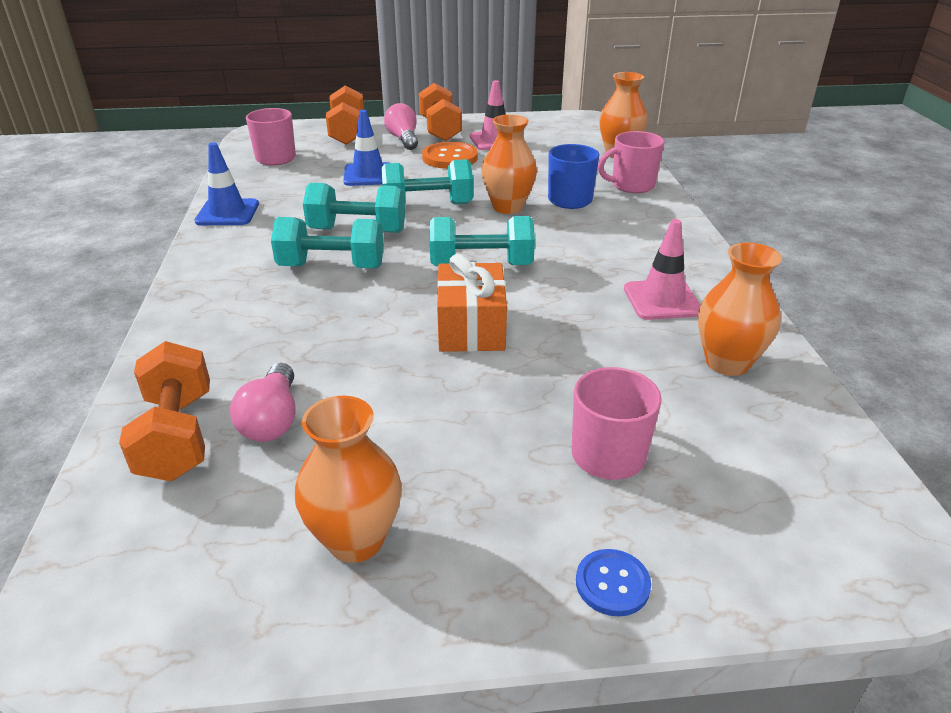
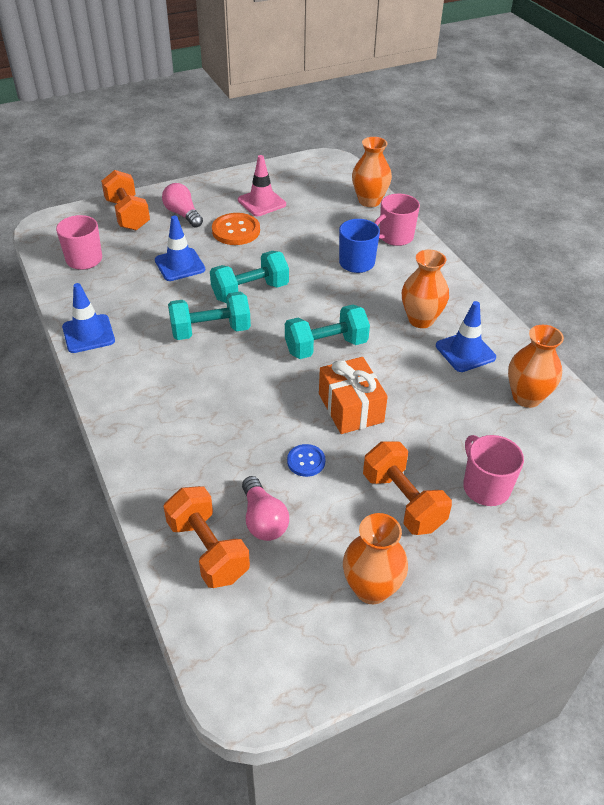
camera: 20 degrees left, 10 degrees up
(332, 267) = (214, 373): turquoise dumbbell -> none
(440, 130) = (207, 196): orange dumbbell -> orange dumbbell (403, 501)
(508, 207) = (313, 280): orange vase -> orange vase (421, 320)
(612, 584) = (525, 572): blue button -> blue button (306, 461)
(662, 300) = (465, 352): pink traffic cone -> blue traffic cone

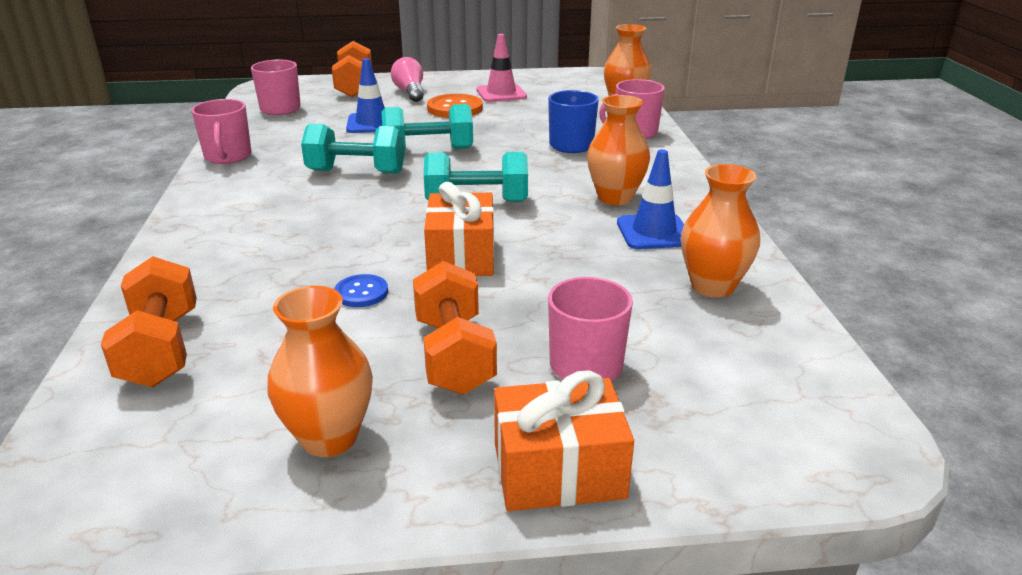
camera: 20 degrees right, 15 degrees down
(88, 334) = (228, 156): blue traffic cone -> pink mug
(263, 520) = (256, 335): pink light bulb -> none
(514, 572) = (558, 471): none -> orange gift

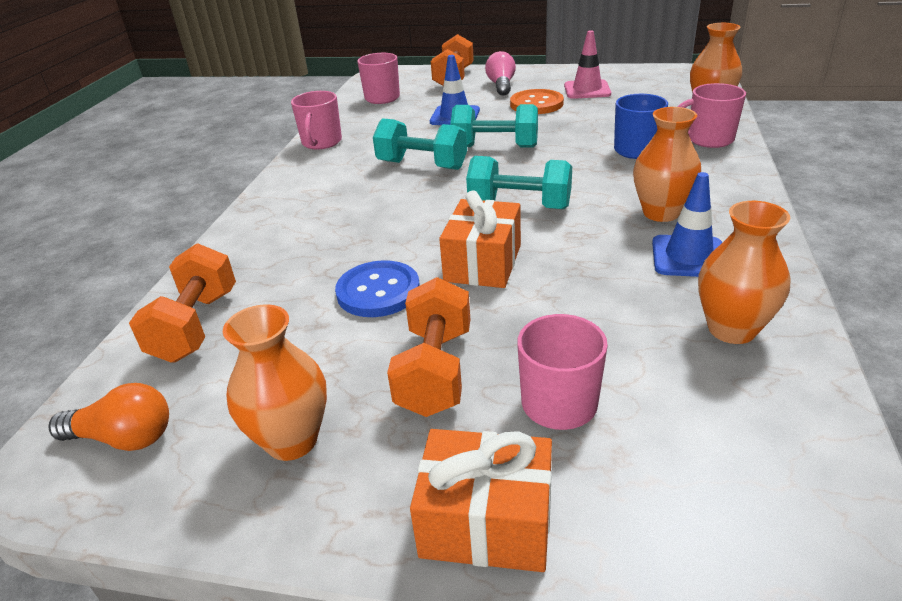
camera: 20 degrees right, 5 degrees up
(126, 467) = (124, 438): none -> orange light bulb
(361, 292) = (378, 291): blue button -> blue button, size x1.69

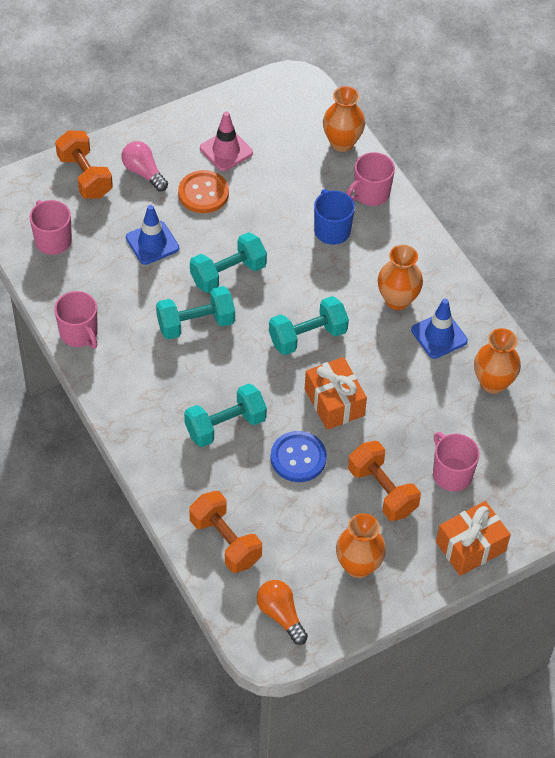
camera: 45 degrees left, 20 degrees up
(124, 438) = (281, 615): orange light bulb -> orange light bulb turned 90 degrees counterclockwise
(344, 236) = (225, 426): none -> turquoise dumbbell

